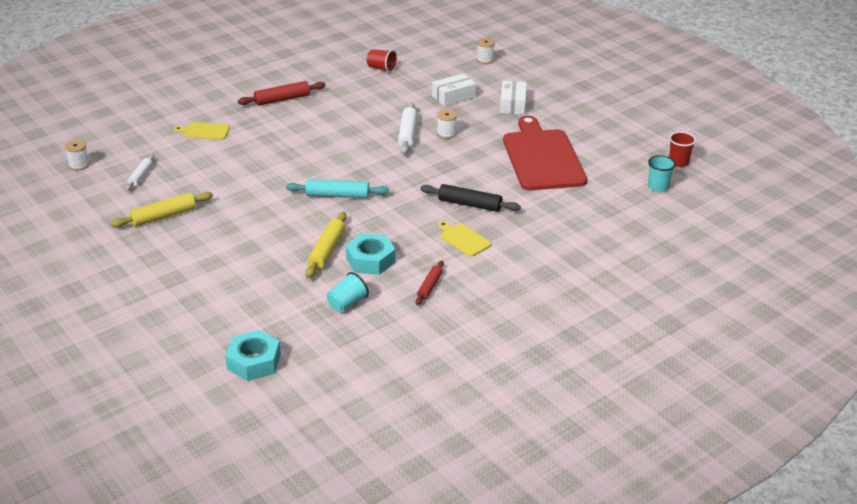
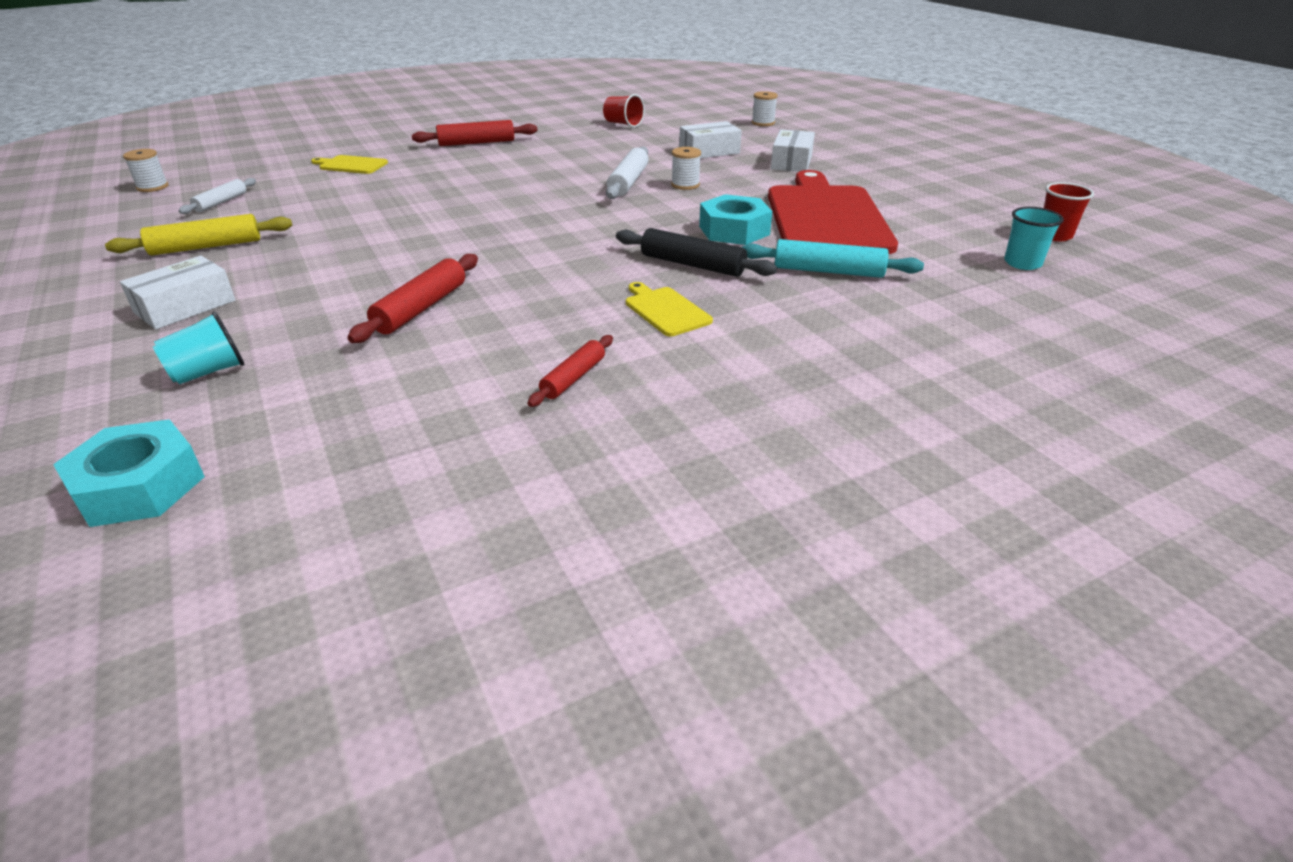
camera: 10 degrees right, 0 degrees up
(189, 262) = (185, 307): none -> white box
(326, 250) = (421, 308): yellow rolling pin -> red rolling pin
(337, 195) = (486, 240): turquoise rolling pin -> turquoise rolling pin (828, 271)
(347, 303) = (402, 393): turquoise cup -> turquoise cup (208, 372)
(370, 260) = (487, 328): turquoise nut -> turquoise nut (734, 230)

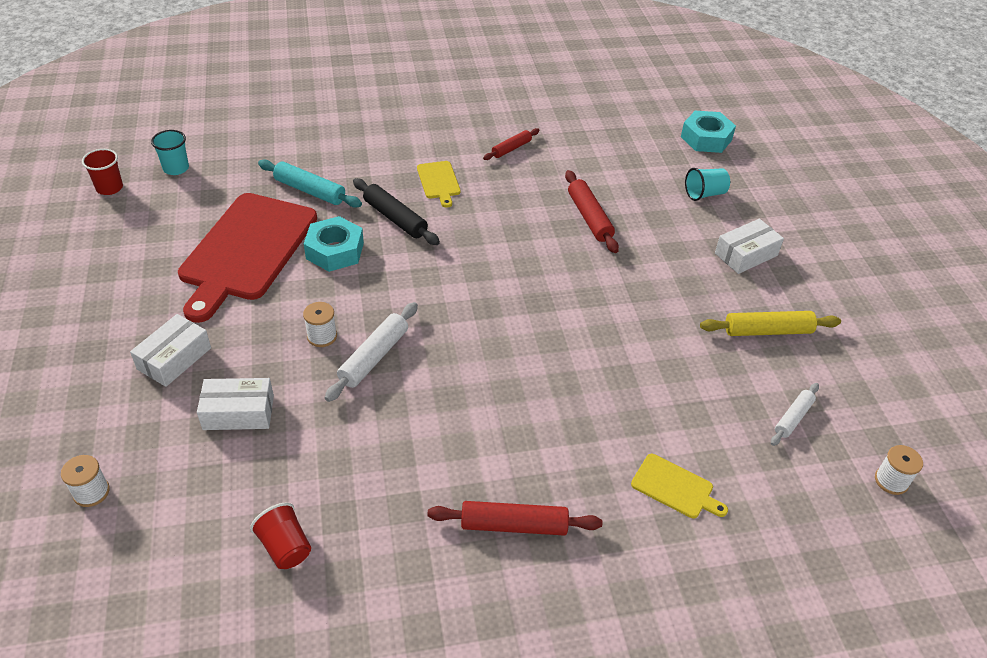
camera: 165 degrees left, 10 degrees up
(421, 308) = (589, 217): red rolling pin -> red rolling pin turned 60 degrees counterclockwise

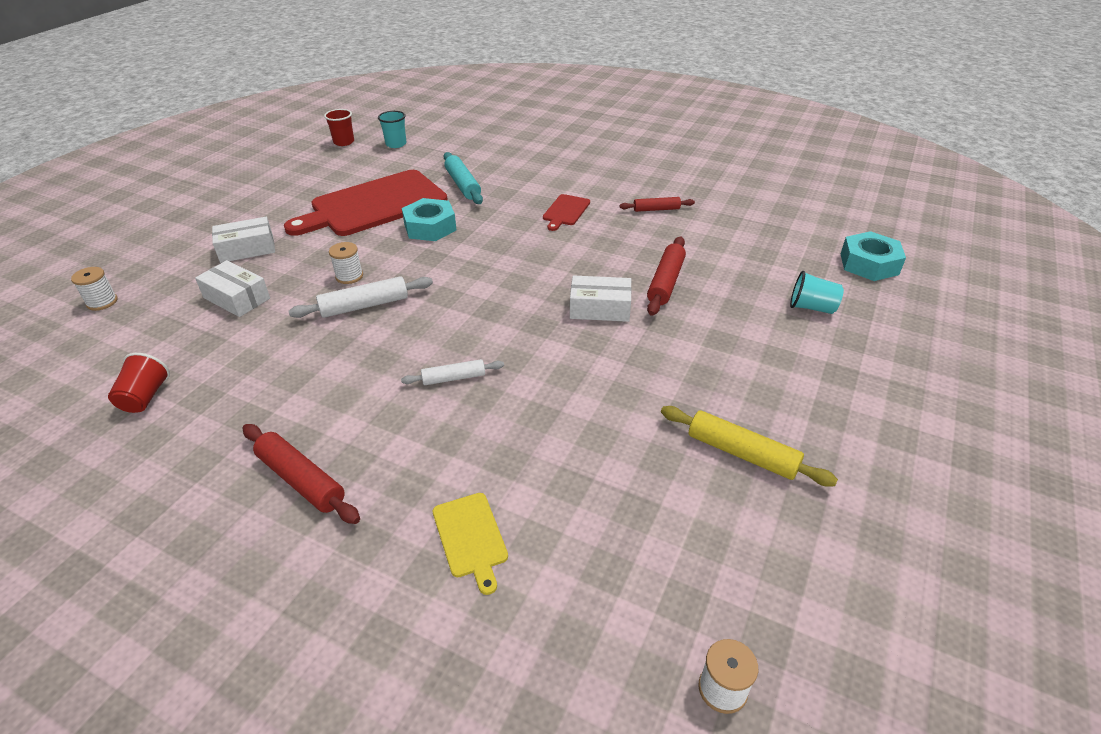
camera: 40 degrees right, 5 degrees down
(395, 218) = (500, 223): black rolling pin -> none
(439, 182) = (565, 211): yellow cutting board -> red cutting board
(746, 254) = (798, 375): white box -> white box (600, 308)
(793, 418) = (673, 549): white rolling pin -> white rolling pin (454, 378)

